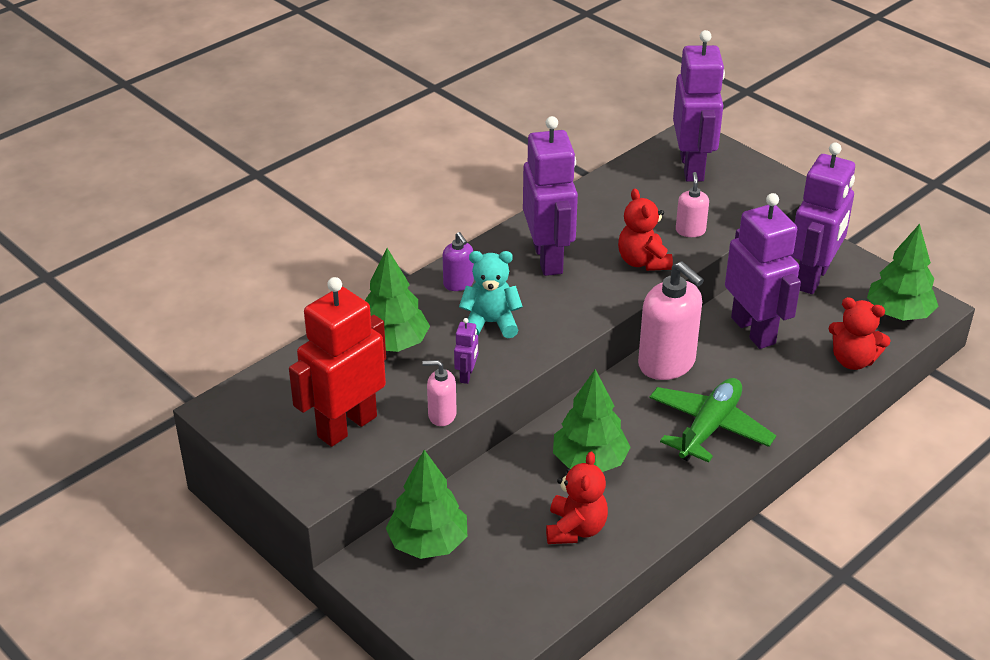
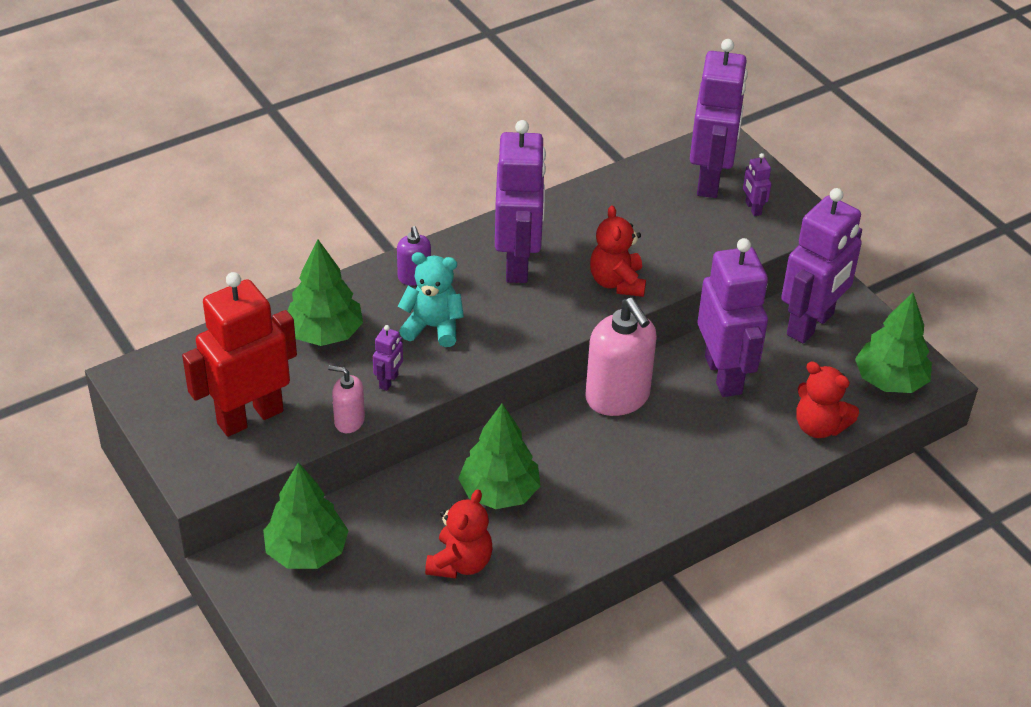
camera: 10 degrees right, 5 degrees up
(690, 230) = (681, 254): pink soap dispenser -> none
(709, 428) = (637, 477): green plane -> none
(738, 185) = (753, 208): none -> purple robot

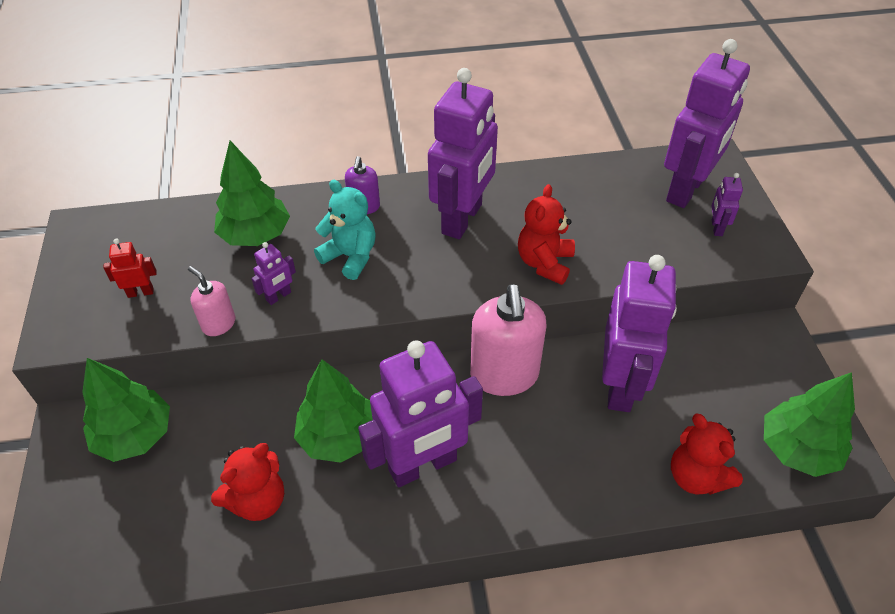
camera: 25 degrees right, 5 degrees up
(250, 417) = (140, 292): red robot -> red robot, size x0.41
(810, 325) = (735, 360): purple robot -> purple robot (423, 465)

